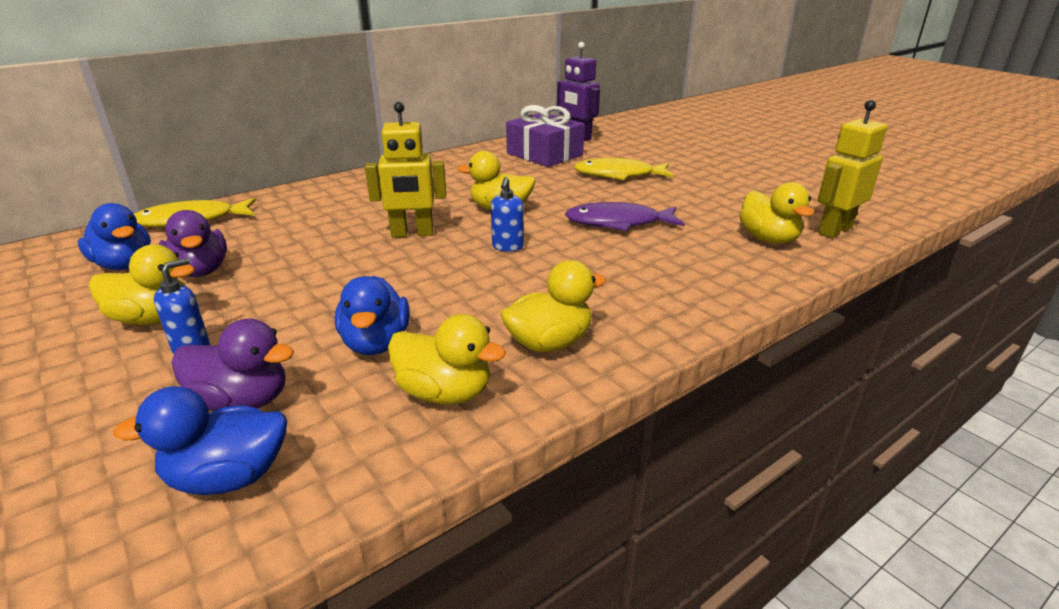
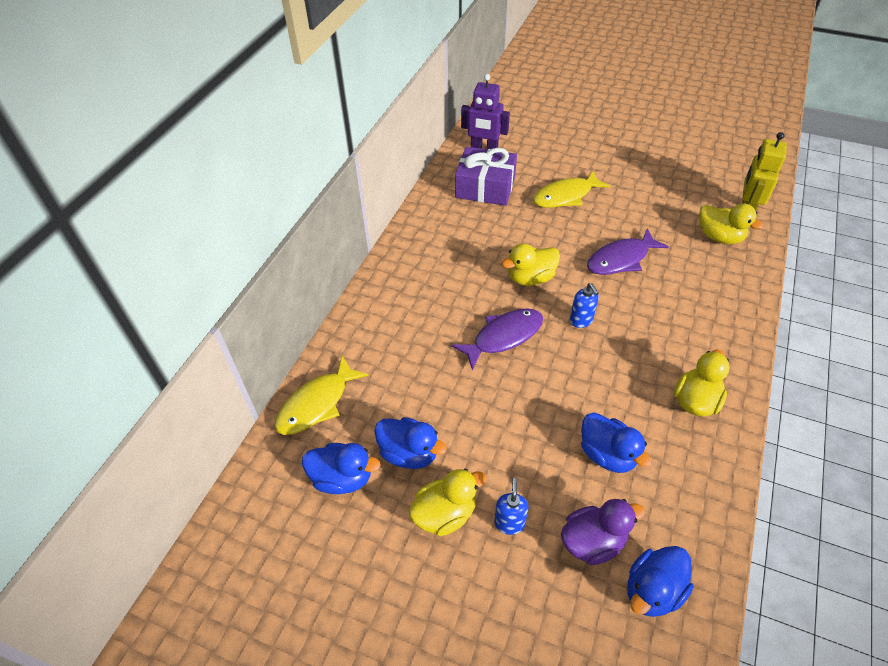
camera: 30 degrees left, 20 degrees up
(201, 271) = (409, 453): purple duck -> blue duck
(412, 234) = (503, 337): yellow robot -> purple fish
(445, 393) = (685, 470): yellow duck -> none

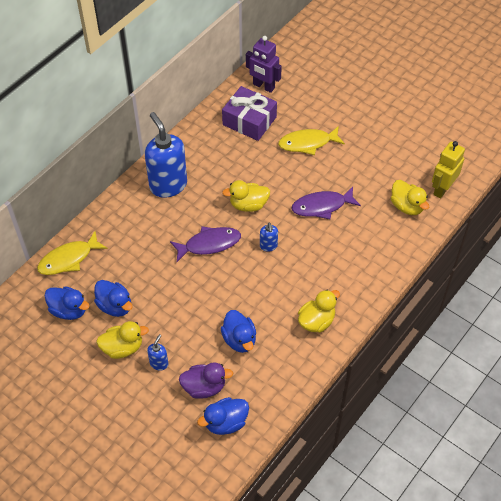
camera: 15 degrees right, 5 degrees up
(417, 278) = (168, 185): none -> blue soap dispenser

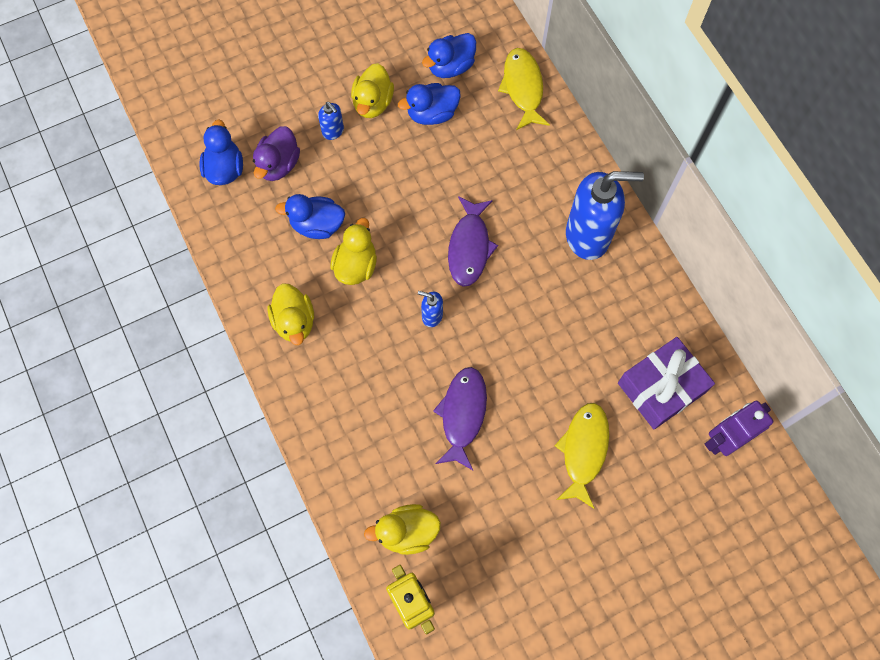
camera: 115 degrees right, 15 degrees up
(248, 205) = (509, 320): yellow duck -> yellow duck (356, 265)

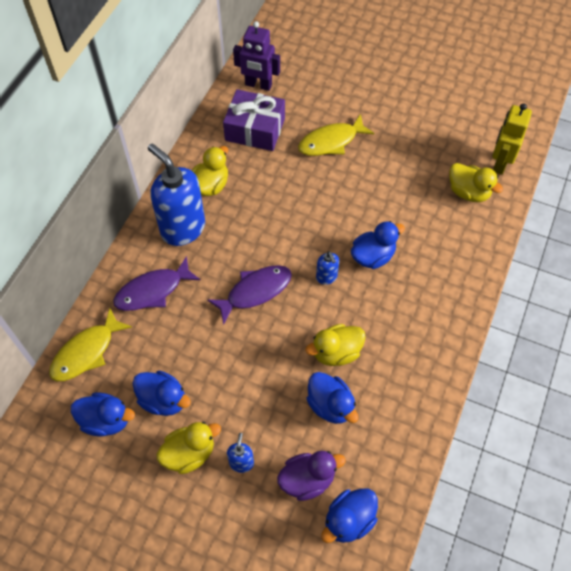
camera: 130 degrees left, 10 degrees down
(294, 321) = (414, 358): yellow duck -> yellow duck (210, 185)
(417, 374) = (373, 256): none -> blue duck
(462, 414) = (372, 214): purple fish -> purple fish (153, 291)

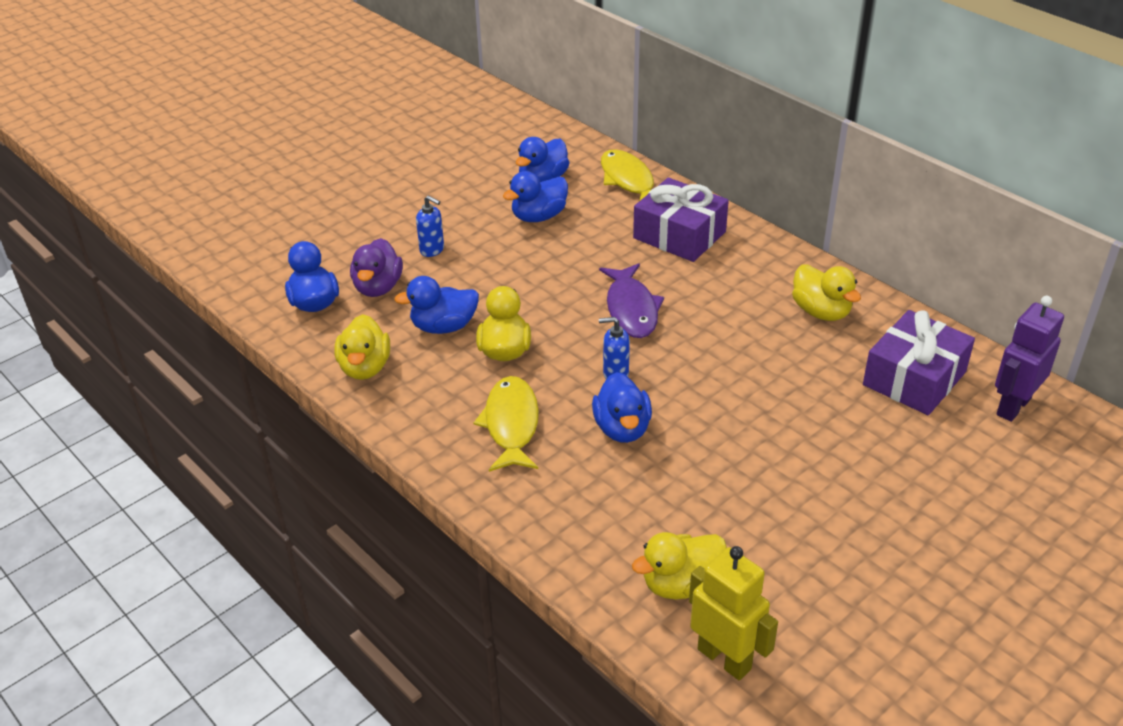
camera: 115 degrees right, 20 degrees down
(153, 291) = (679, 235): purple fish -> purple gift
(182, 228) = (759, 274): blue soap dispenser -> none
(189, 453) = (468, 221): yellow duck -> yellow duck (365, 367)
(331, 142) = (858, 453): yellow fish -> yellow fish (511, 424)

